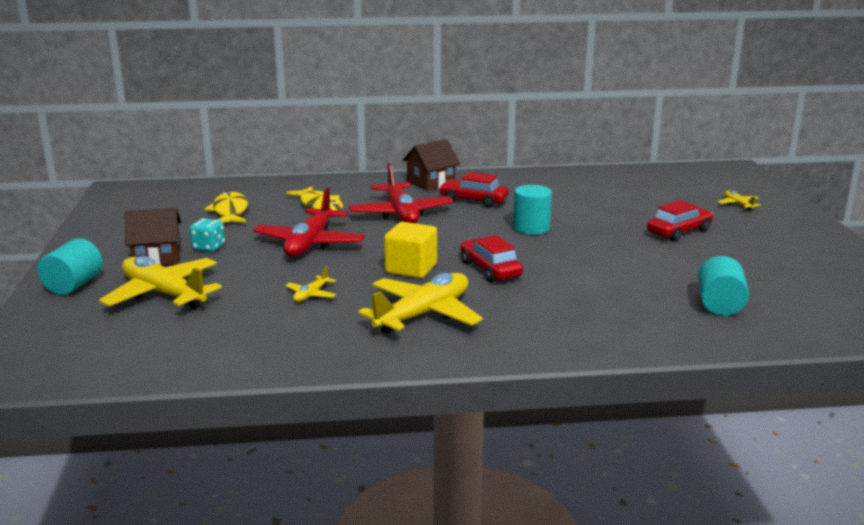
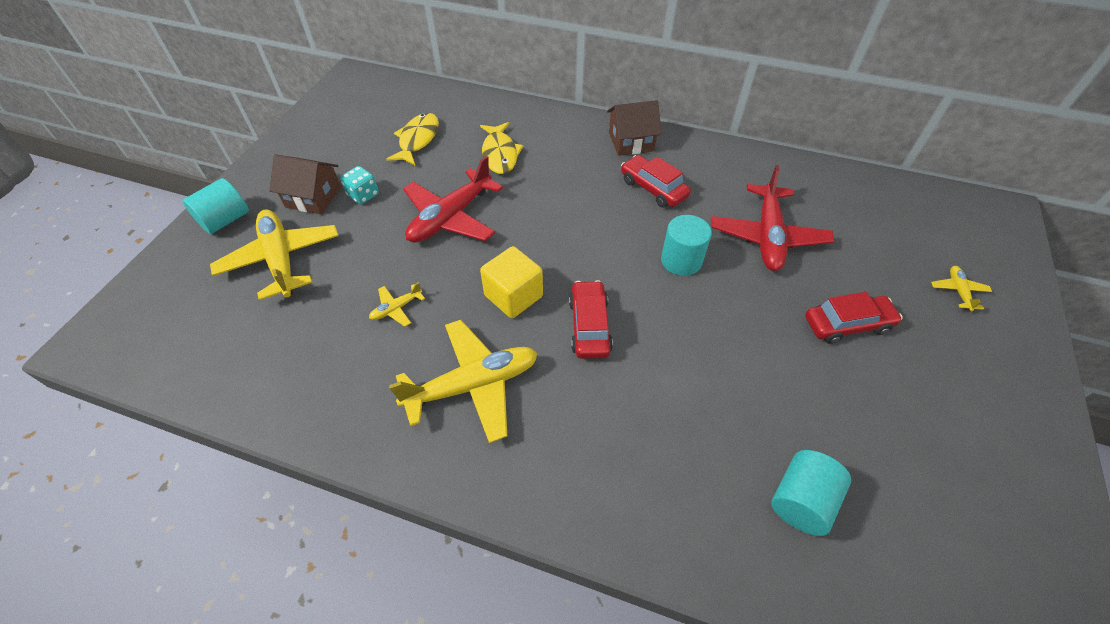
camera: 25 degrees right, 30 degrees up
(401, 214) = (566, 191): red plane -> red plane (767, 236)

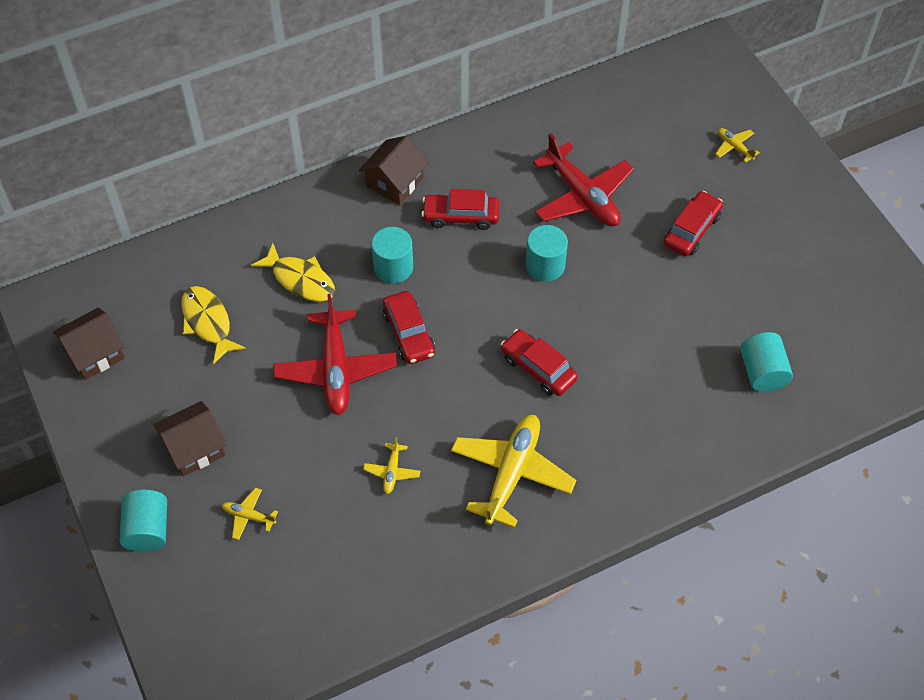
camera: 45 degrees left, 5 degrees up
(281, 260) = (249, 516): yellow plane -> yellow plane, size x0.45
(341, 114) = (94, 353): none -> brown house
(363, 195) = (235, 410): turquoise dice -> none
(513, 296) = (462, 391): yellow cube -> none
(525, 231) = (409, 333): none -> red car
(567, 186) = (393, 267): none -> turquoise cylinder

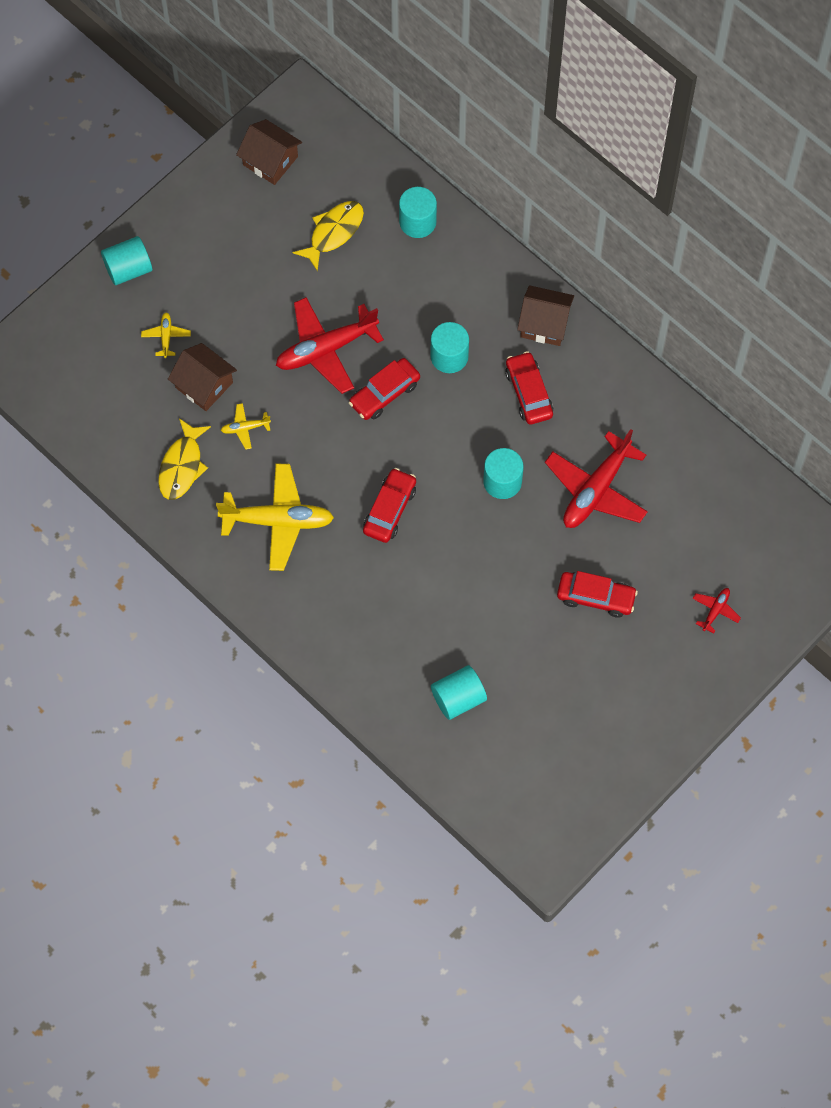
camera: 70 degrees right, 10 degrees up
(194, 448) = (211, 272): brown house -> brown house (204, 385)
(235, 248) = (417, 222): none -> turquoise cylinder
(300, 280) = (406, 287): yellow fish -> yellow fish (182, 466)
(734, 147) = (715, 610): yellow plane -> red plane

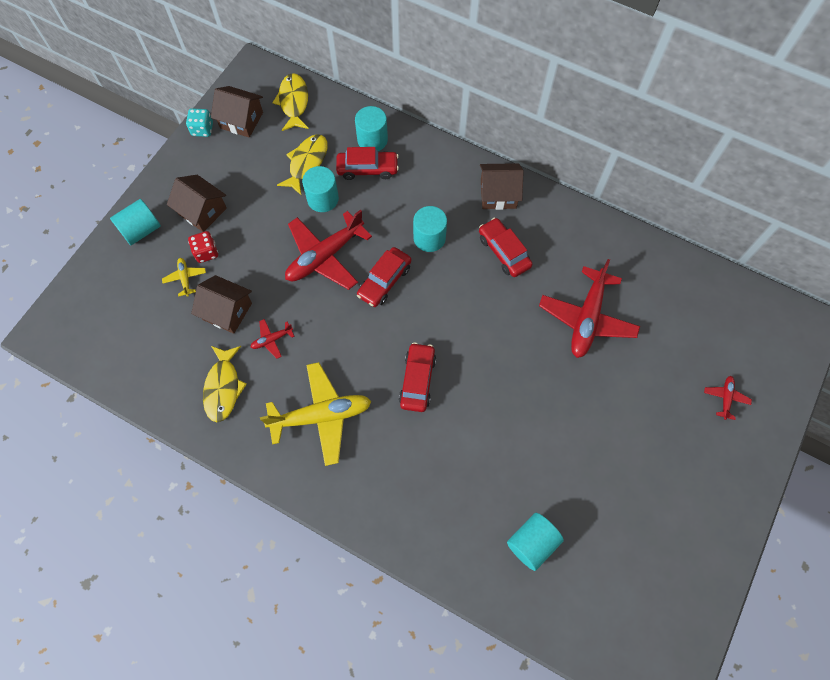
camera: 15 degrees left, 0 degrees up
(195, 313) = (206, 252): none -> red dice
(201, 263) = (202, 211): none -> brown house
(222, 161) = (202, 129): none -> turquoise dice
(245, 428) = (272, 340): yellow plane -> red plane
(337, 152) = (293, 102): none -> yellow fish
(502, 481) = (506, 331): turquoise cylinder -> turquoise cylinder (323, 199)
(596, 597) = (620, 413): red car -> red car (367, 169)

